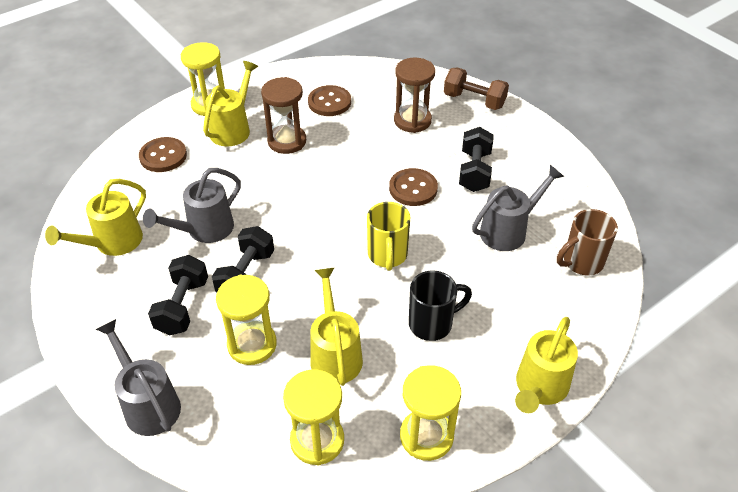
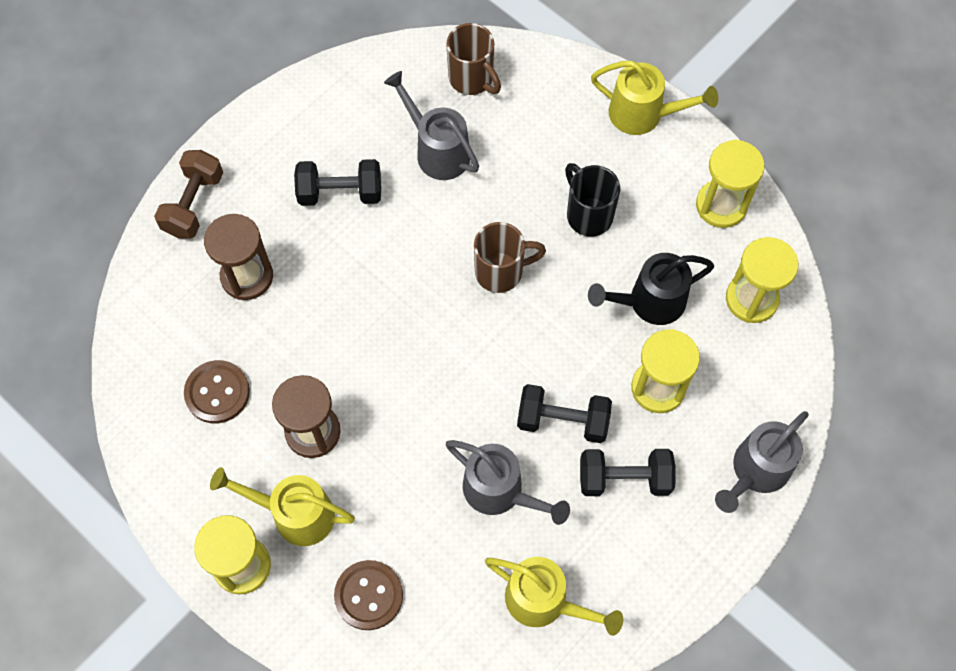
camera: 100 degrees left, 20 degrees up
(335, 353) = (649, 302): yellow watering can -> black watering can
(387, 255) = (501, 272): yellow mug -> brown mug
(413, 188) = (383, 259): brown button -> none

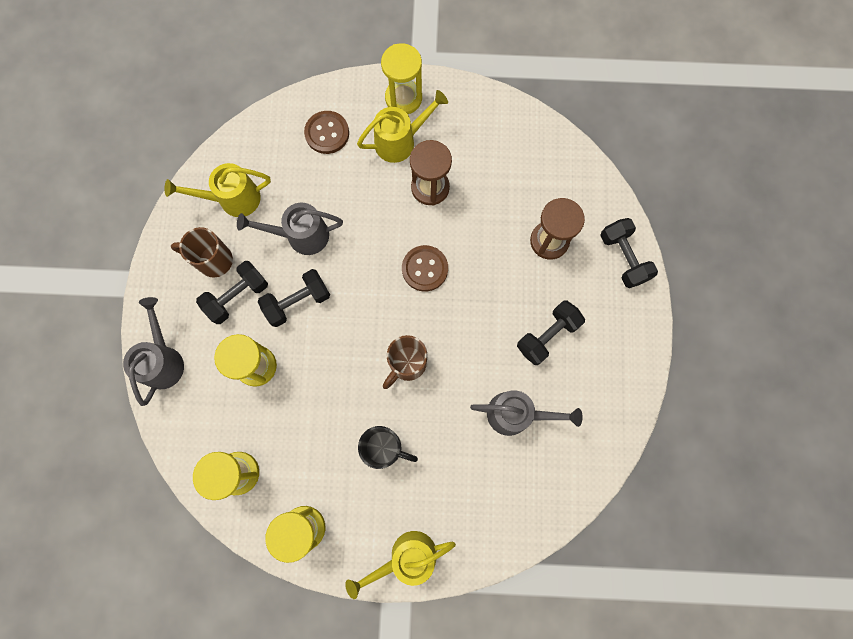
camera: 140 degrees right, 10 degrees up
(193, 204) = (623, 258): brown dumbbell -> black dumbbell
(217, 393) = (500, 167): brown button -> brown button (425, 269)
(472, 79) = (541, 487): brown mug -> brown mug (213, 260)
(649, 302) = (301, 417): black watering can -> none

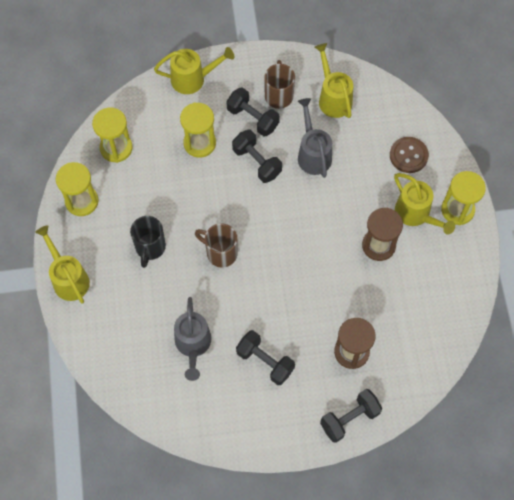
camera: 80 degrees right, 10 degrees down
(163, 359) = (193, 79): grey watering can -> yellow watering can
(425, 269) = (304, 253): brown button -> none

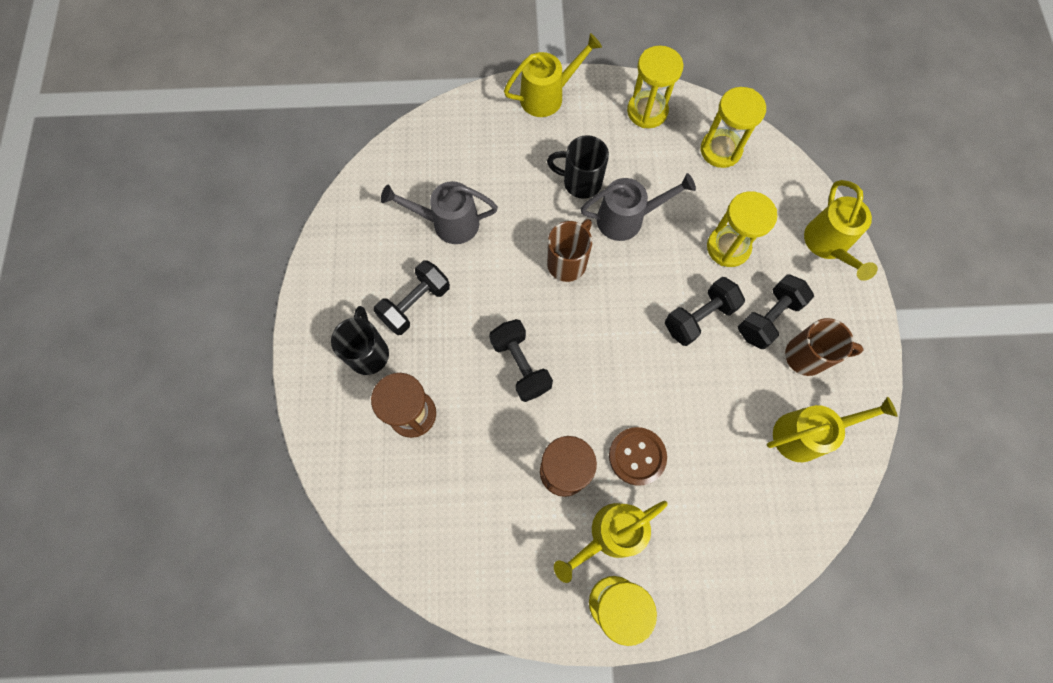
camera: 95 degrees right, 5 degrees up
(308, 391) = (368, 353): none -> black mug
(313, 153) = (712, 394): grey watering can -> grey watering can (627, 218)
(349, 419) = (324, 401): black dumbbell -> black dumbbell (520, 365)
(408, 155) = (708, 538): brown button -> brown button (637, 456)

